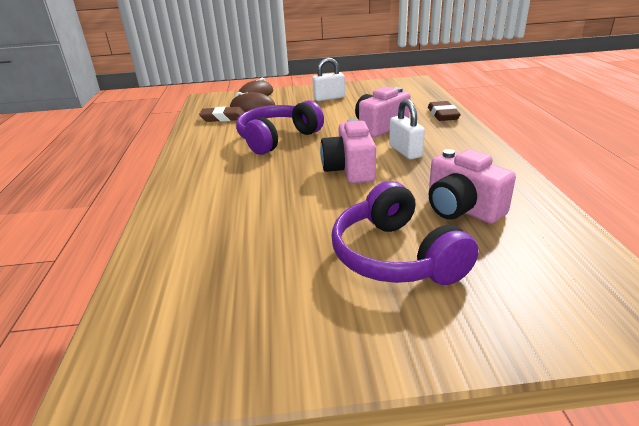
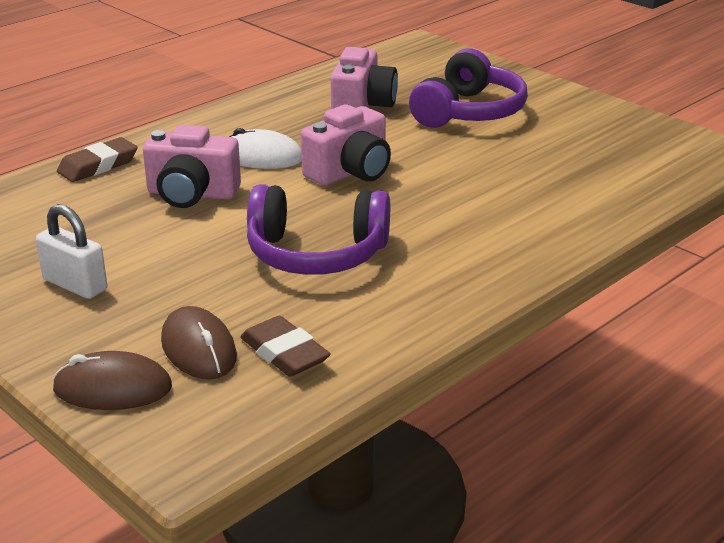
camera: 130 degrees left, 0 degrees up
(405, 151) = (261, 157): white padlock -> white mouse

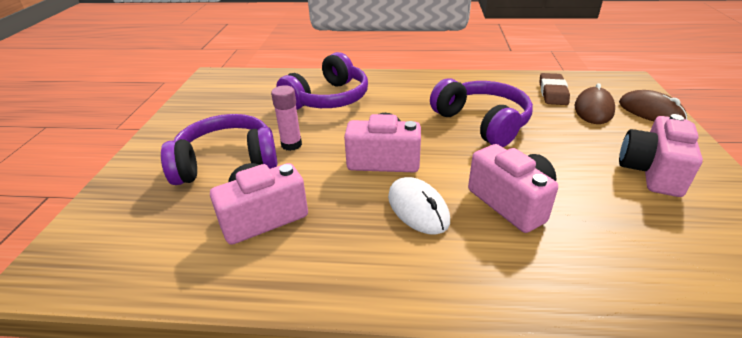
camera: 130 degrees left, 5 degrees up
(75, 285) = (651, 172): white padlock -> pink camera
(98, 165) = (572, 292): brown eraser -> none
(454, 144) = (291, 144): none -> pink glue stick
(533, 194) = (328, 99): none -> purple headphones

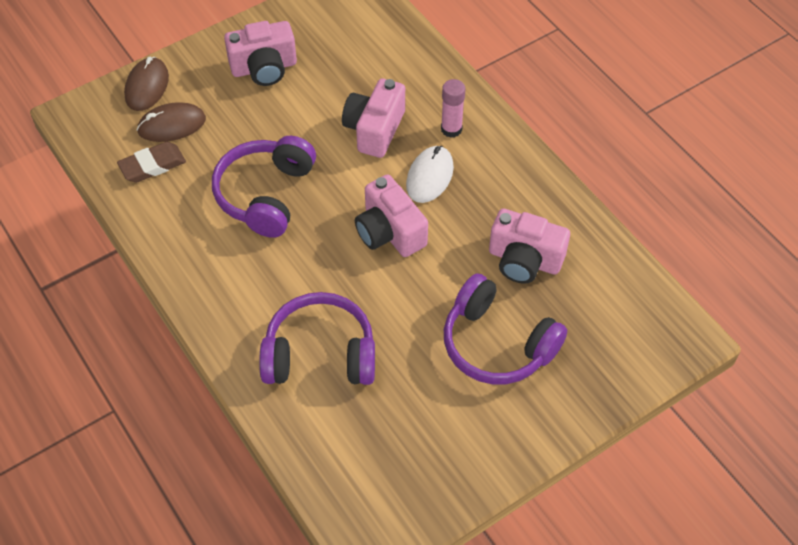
camera: 130 degrees left, 20 degrees up
(291, 144) = (429, 316): pink glue stick -> pink glue stick (451, 129)

